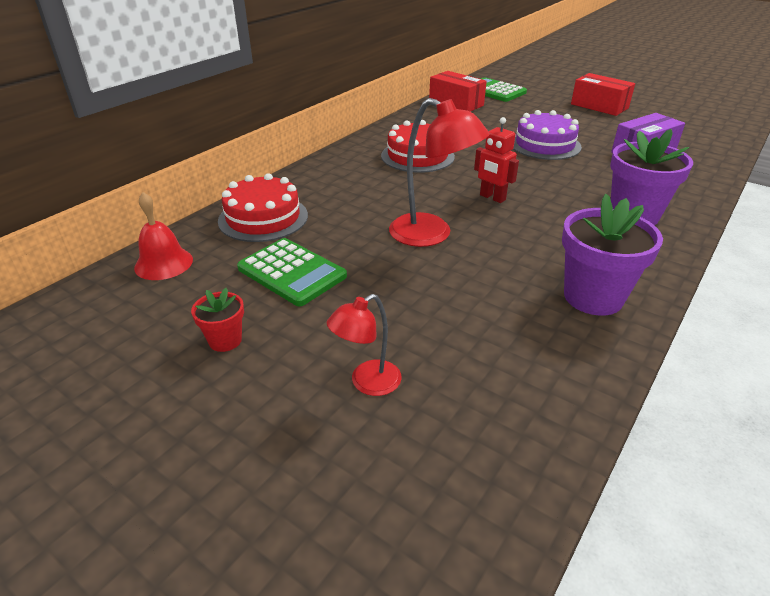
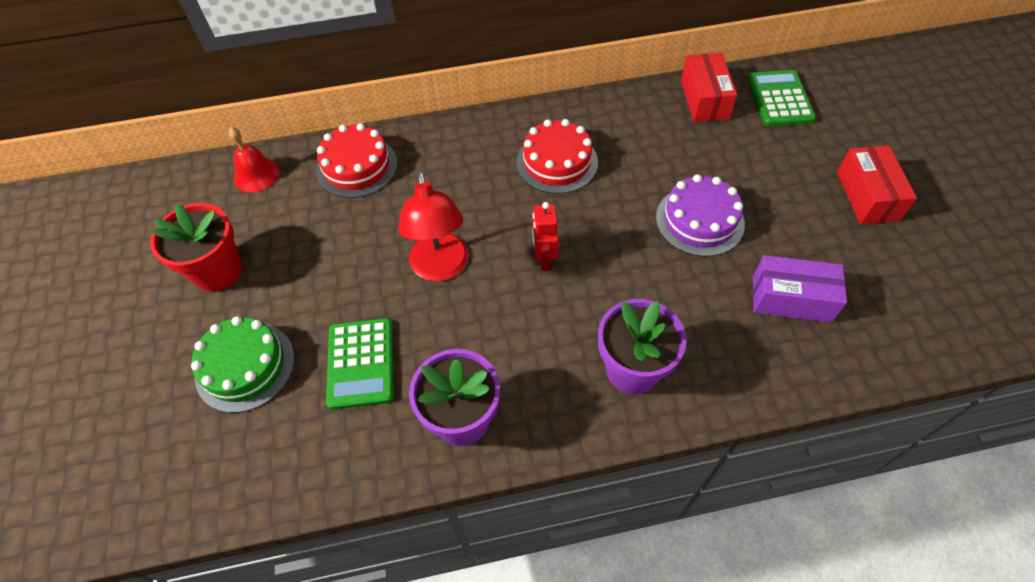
camera: 45 degrees right, 20 degrees up
(225, 340) = (218, 271): red flower pot -> red flower pot, size x1.96
(292, 272) = (312, 238): green calculator -> green calculator (361, 363)
(367, 383) = (245, 366): red lamp -> green cake

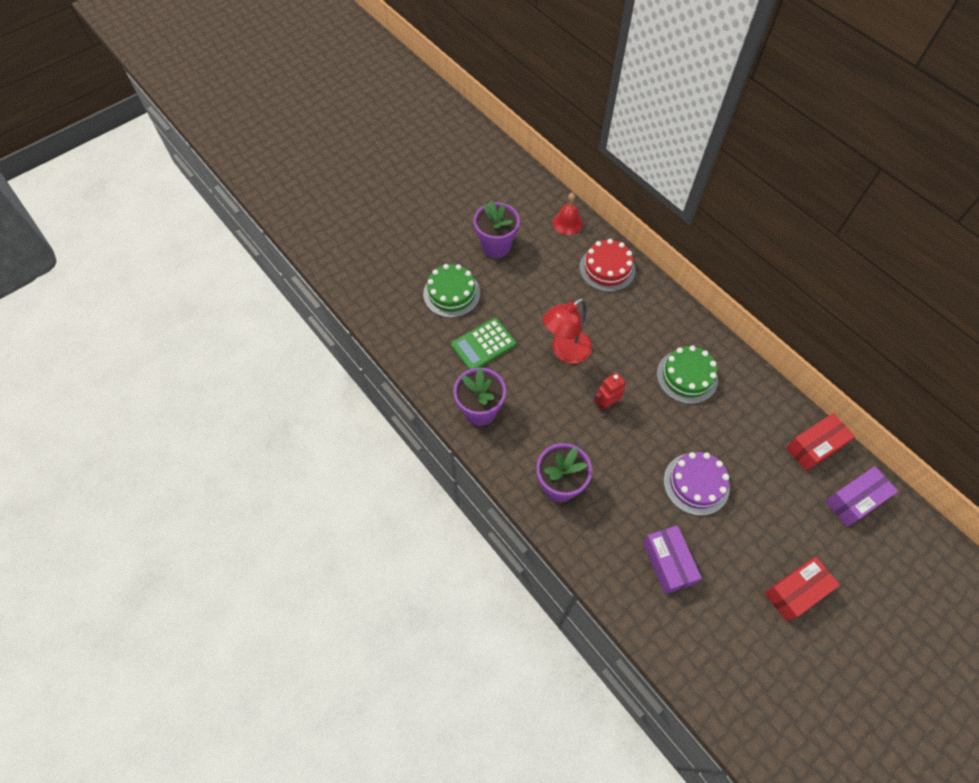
camera: 60 degrees right, 5 degrees up
(218, 271) = (496, 246): red flower pot -> purple flower pot
(557, 162) = (687, 376): red cake -> green cake
(779, 99) = (854, 500): green calculator -> purple box

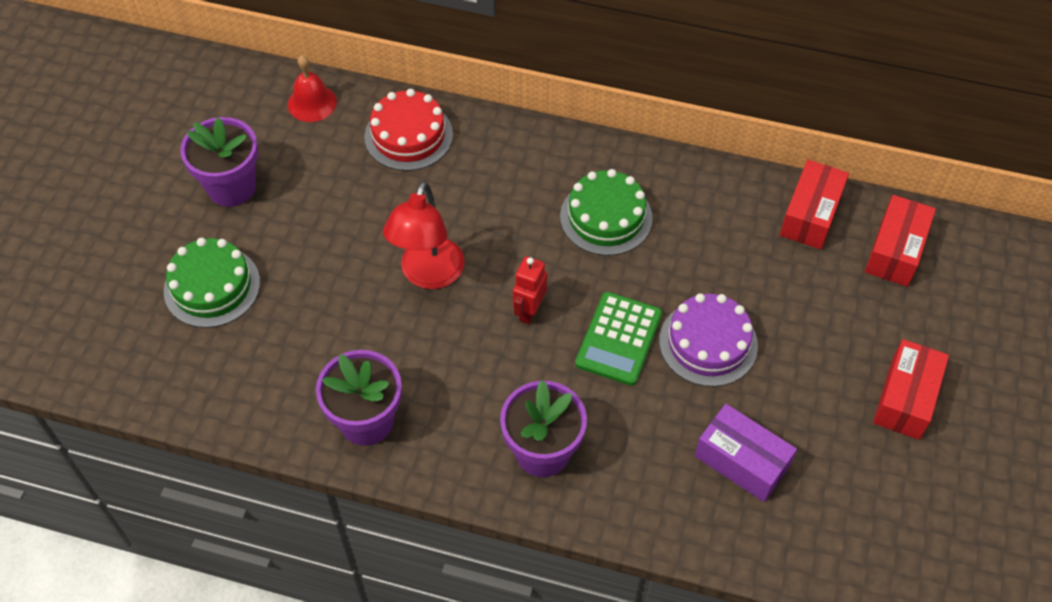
camera: 35 degrees left, 5 degrees down
(483, 345) = (309, 330): green calculator -> green calculator (618, 339)
(854, 500) = (895, 251): purple box -> red box

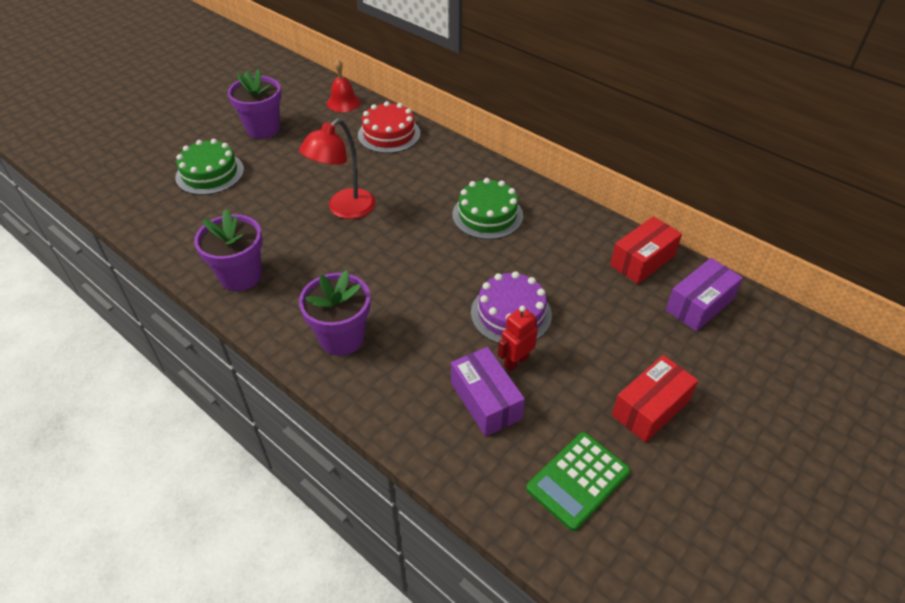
camera: 25 degrees right, 10 degrees down
(529, 311) = (395, 251): red robot -> red robot (516, 361)
(618, 339) = (446, 288): green calculator -> green calculator (578, 480)
(895, 251) = (699, 305): red box -> purple box

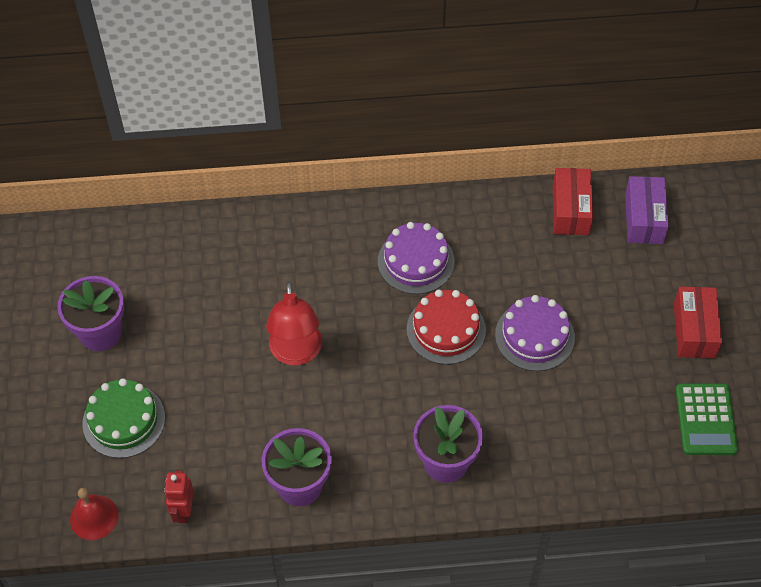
camera: 45 degrees left, 10 degrees up
(343, 102) = (135, 240): red bell -> red bell (94, 517)
(389, 134) = (228, 243): red cake -> red cake (446, 329)
(485, 401) = (595, 418): purple box -> none
(487, 215) = (416, 261): green cake -> purple cake
(516, 361) = (581, 371): red robot -> red robot (184, 511)

